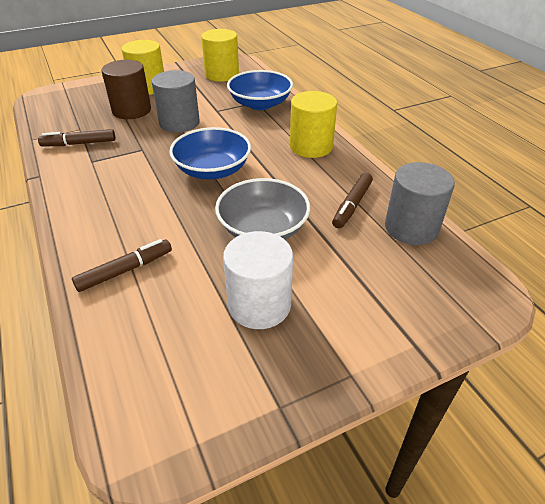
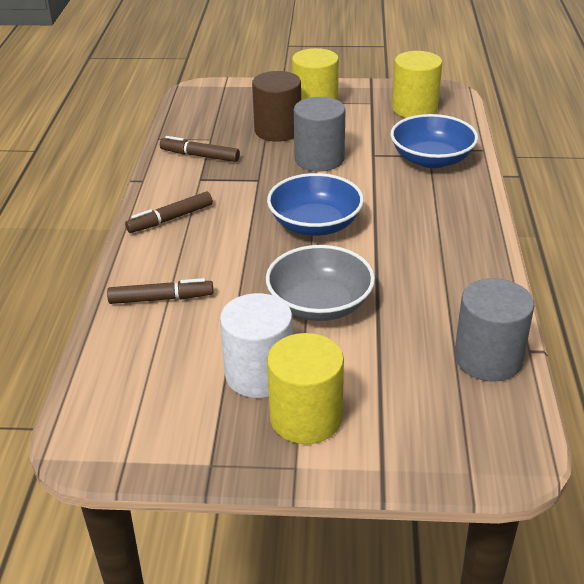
camera: 30 degrees right, 5 degrees down
(311, 146) = (450, 229): yellow cylinder -> yellow cylinder (306, 417)
(352, 205) = (440, 311): brown marker -> brown marker (170, 219)

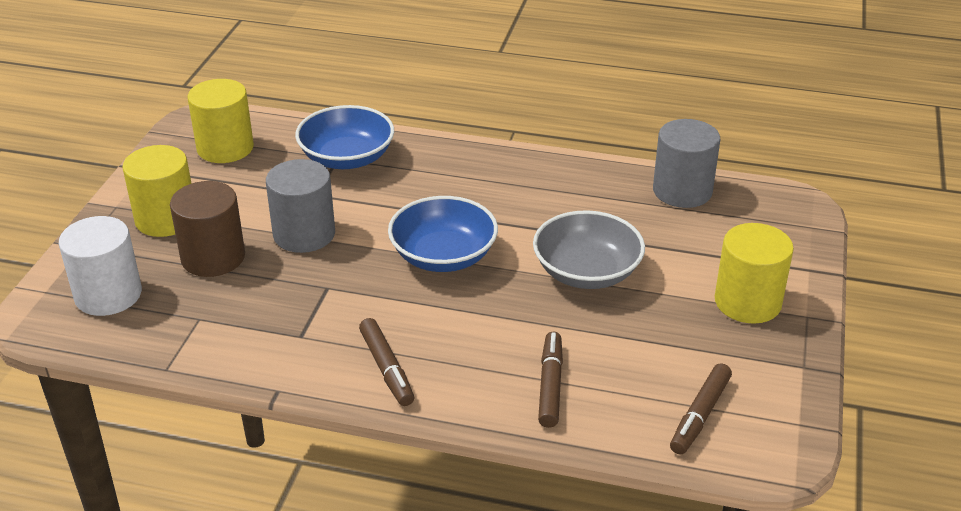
camera: 80 degrees left, 0 degrees up
(200, 156) = (241, 331): brown marker -> brown marker (700, 415)
(259, 374) = (687, 324): white cylinder -> white cylinder (108, 295)

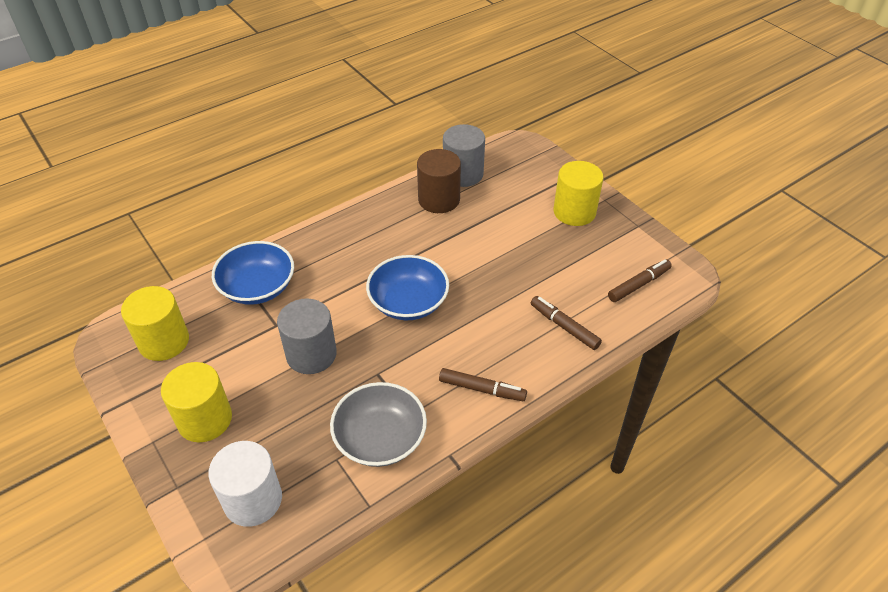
camera: 50 degrees left, 10 degrees up
(213, 257) = (280, 416): brown cylinder -> brown cylinder (439, 199)
(586, 272) = (488, 253): grey bowl -> grey bowl (380, 438)
(700, 415) = (639, 285): brown marker -> brown marker turned 105 degrees counterclockwise

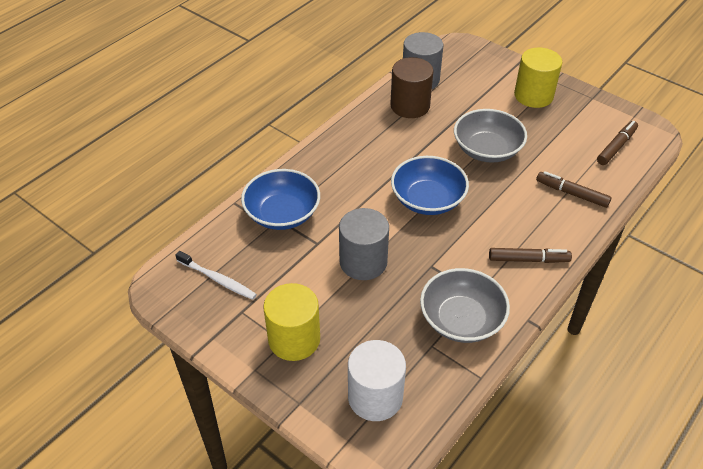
camera: 15 degrees left, 0 degrees up
(164, 341) = (218, 279): yellow cylinder -> white toothbrush
(496, 261) = (487, 150): none -> grey bowl

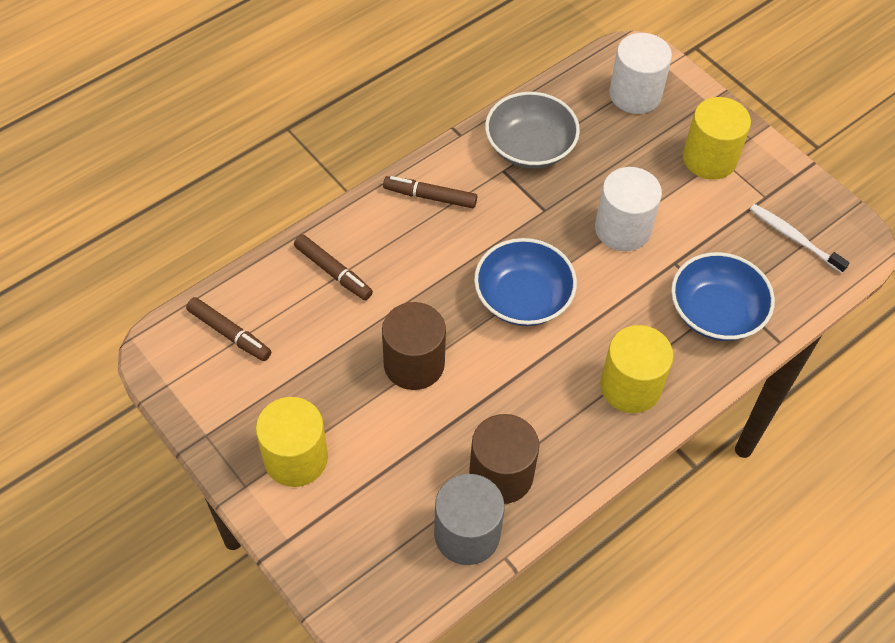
camera: 170 degrees left, 10 degrees up
(339, 160) = (630, 386): none -> yellow cylinder
(363, 262) = (622, 229): grey cylinder -> white cylinder
(487, 150) = (414, 364): grey bowl -> brown cylinder
(616, 147) = (229, 333): brown marker -> brown marker turned 105 degrees counterclockwise

